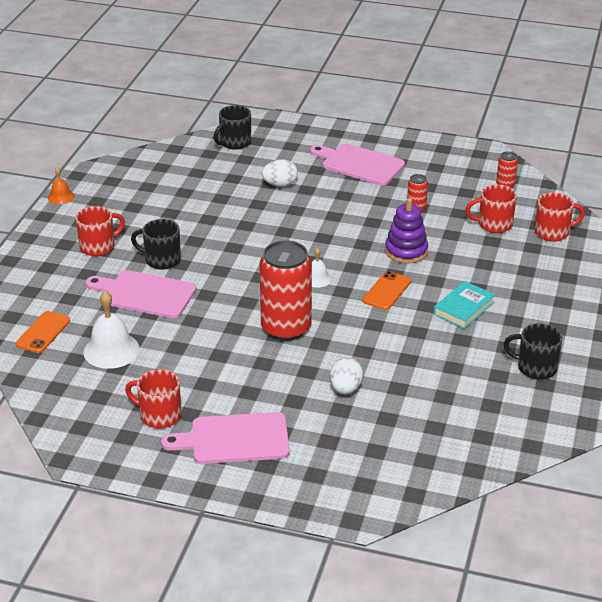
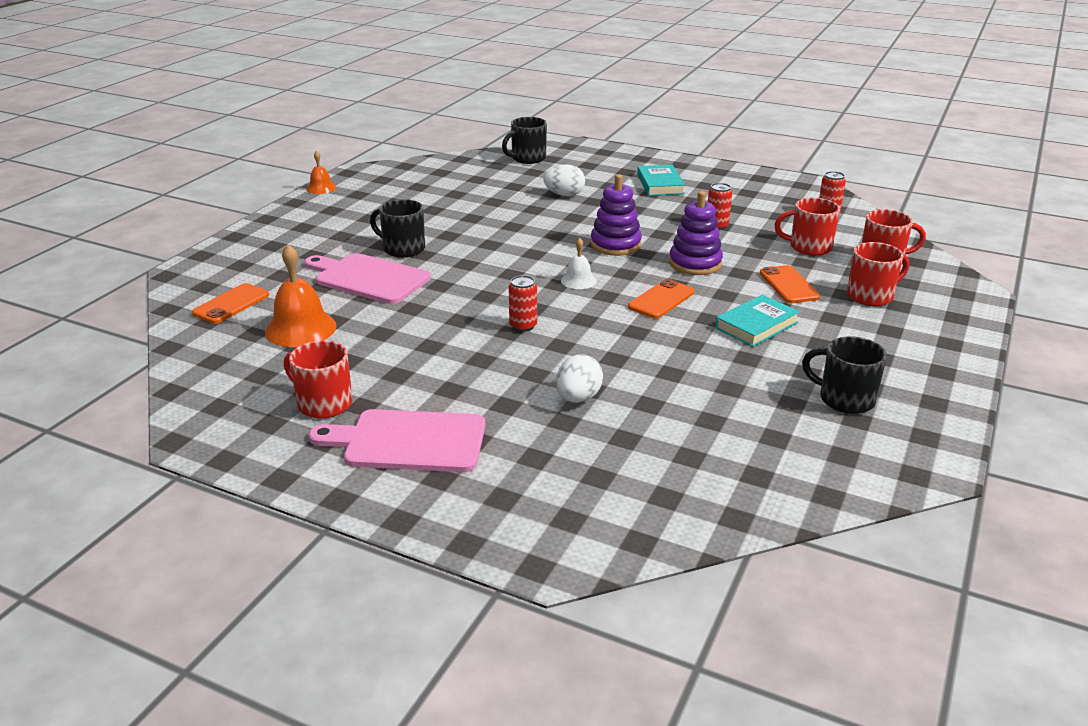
camera: 10 degrees right, 5 degrees down
(98, 246) = (338, 232): red mug -> red mug (871, 296)
(111, 350) = (301, 328): white bell -> orange bell
(286, 328) = (523, 326): red can -> red can, size x0.43
(337, 237) = (615, 245): none -> purple stacking toy
(359, 164) = (660, 184): pink cutting board -> turquoise book
(483, 266) = (789, 285): none -> orange phone

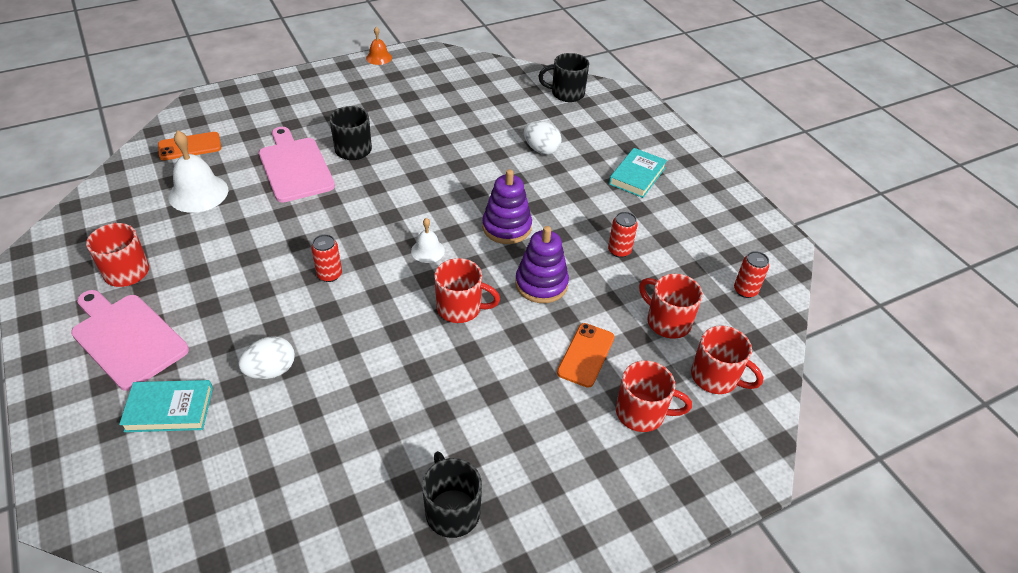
camera: 35 degrees right, 15 degrees up
(301, 328) = (198, 193): orange bell -> white bell
(661, 300) = (460, 308): orange phone -> red mug
(756, 325) = (496, 383): turquoise book -> turquoise book (169, 409)

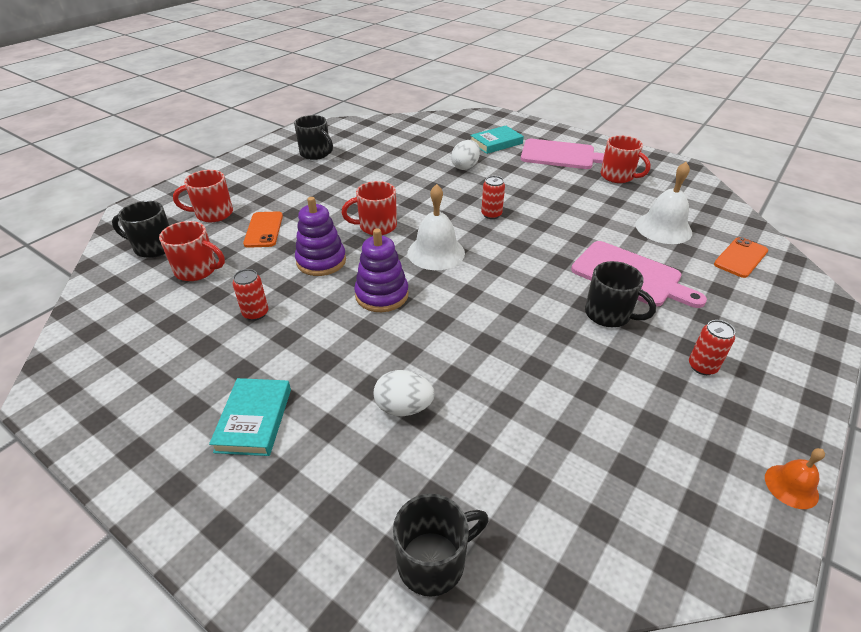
camera: 155 degrees right, 5 degrees down
(428, 250) = (436, 252): white bell -> white bell, size x1.81
(716, 377) = (153, 247): red mug -> black mug
(745, 290) = (112, 321): red can -> red can (702, 366)

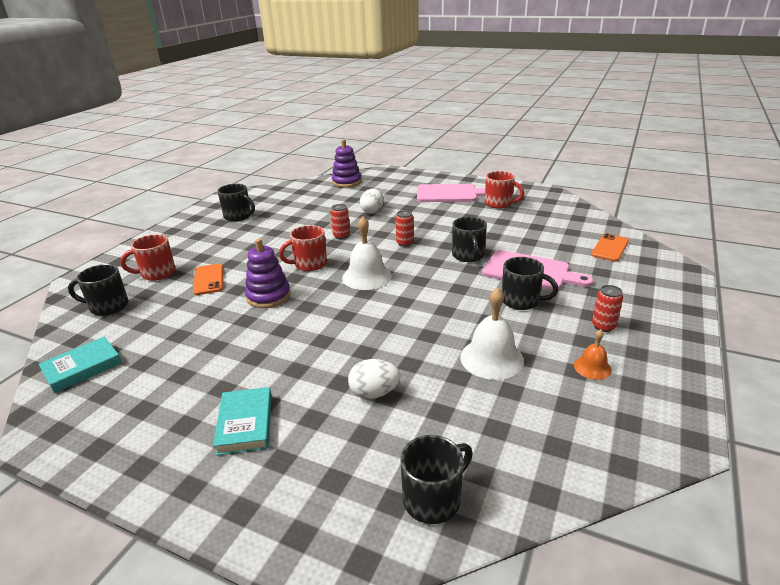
camera: 10 degrees left, 10 degrees down
(197, 270) = (156, 318): red mug -> none
(256, 313) = (221, 344): red can -> red can (341, 236)
(382, 295) = (330, 314): purple stacking toy -> purple stacking toy (346, 182)
(496, 143) = (393, 191): turquoise book -> turquoise book (82, 368)
(561, 242) = (468, 256): none -> black mug
(663, 228) = (545, 235): white bell -> white bell (491, 358)
(791, 486) = (692, 395): orange bell -> orange bell (592, 367)

